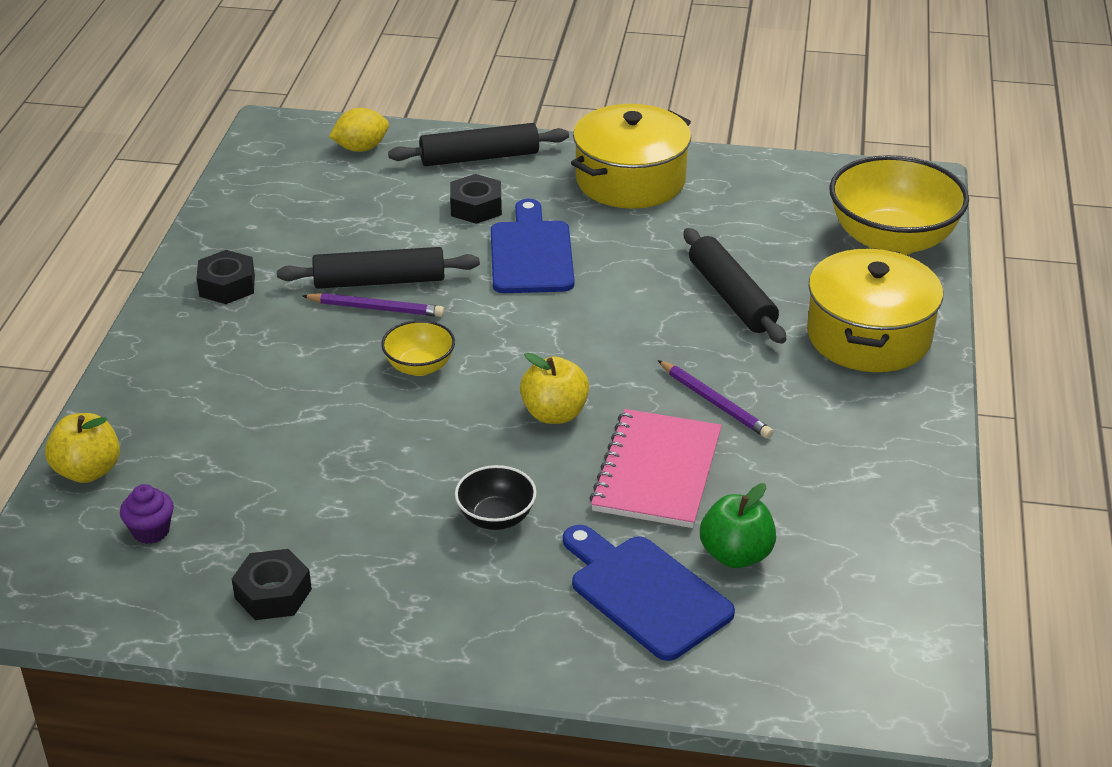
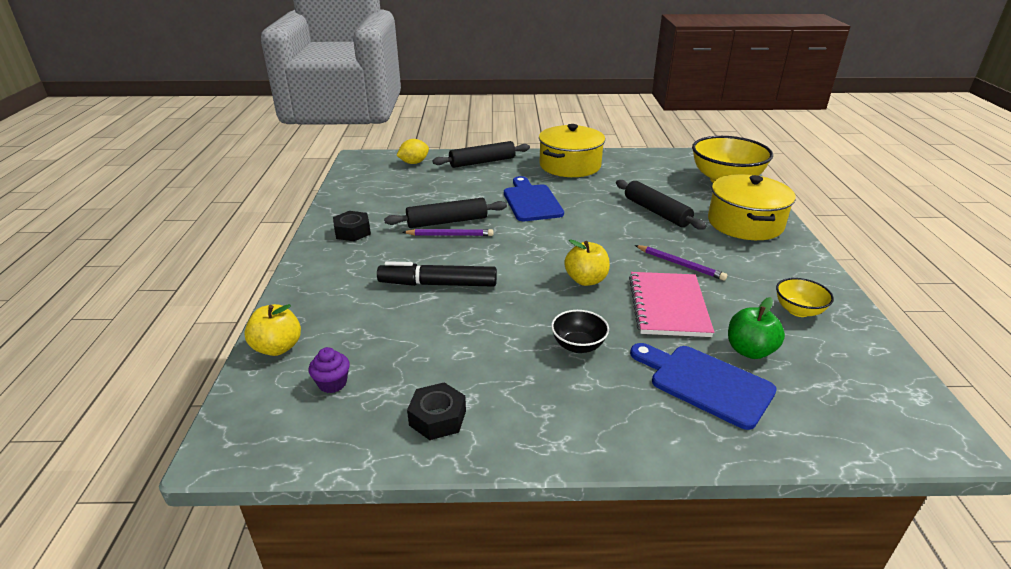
camera: 10 degrees left, 5 degrees down
(331, 396) = (438, 284): none -> black marker
(419, 367) = (489, 263): yellow bowl -> yellow bowl (798, 310)
(476, 207) = (490, 183): black nut -> none

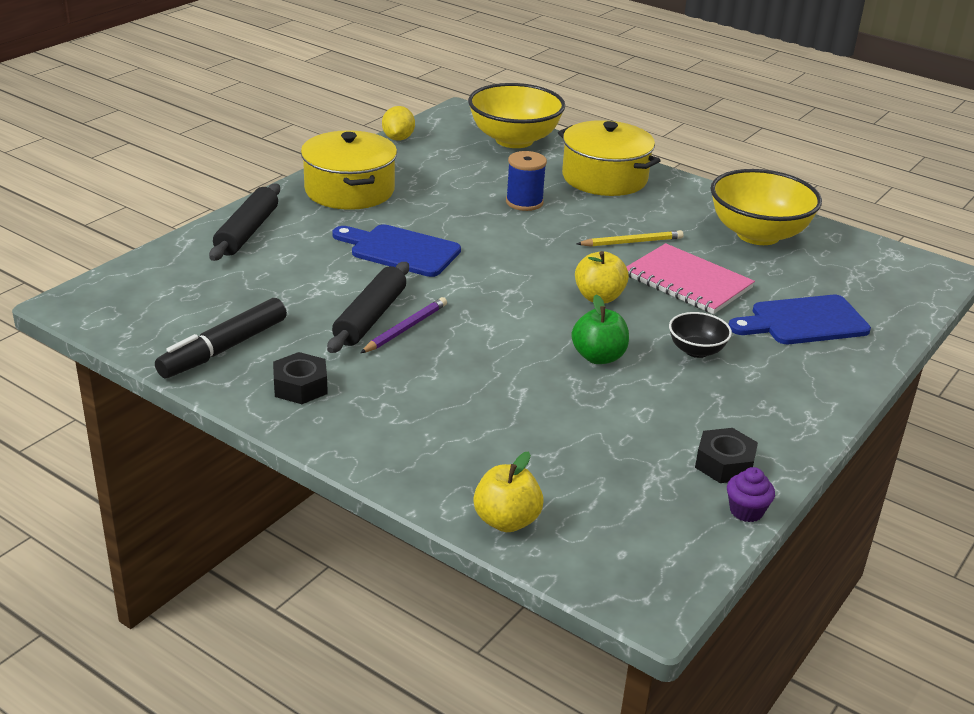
camera: 55 degrees left, 0 degrees up
(332, 383) = (612, 505): purple cupcake -> purple cupcake (746, 511)
(414, 163) = (166, 274): yellow lemon -> yellow lemon (398, 138)
(438, 284) = (502, 377): black marker -> black marker (223, 349)
(656, 212) = (524, 202): black rolling pin -> blue spool
(680, 264) = (632, 242): purple pencil -> yellow pencil
(749, 350) = (784, 282): green apple -> green apple (598, 357)
(798, 310) = (758, 234): yellow bowl -> yellow bowl, size x2.04

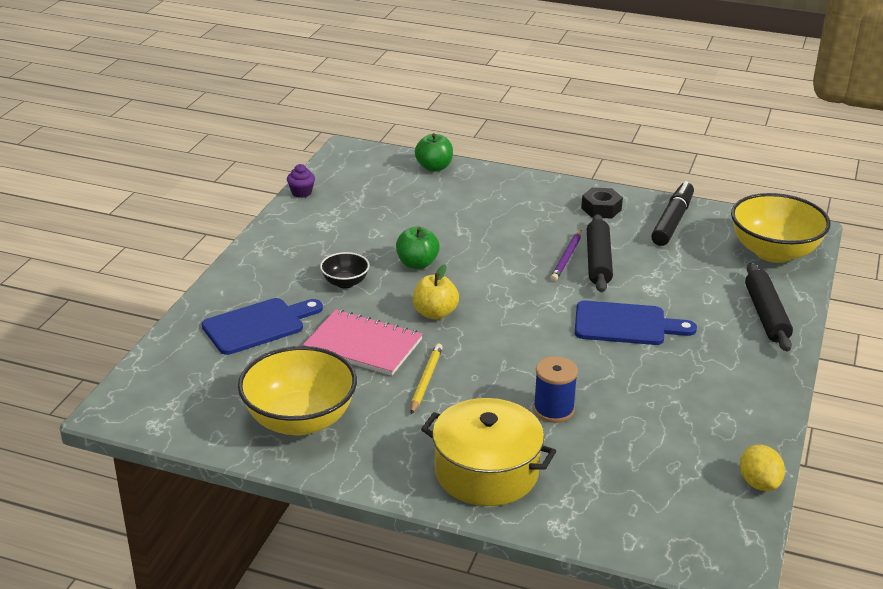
camera: 165 degrees right, 0 degrees up
(349, 190) = (732, 385): yellow pot -> none
(506, 521) = (434, 167): yellow apple -> green apple
(514, 140) = (625, 519): yellow bowl -> yellow bowl (774, 252)
(632, 242) = (426, 380): yellow pencil -> yellow pencil turned 135 degrees clockwise
(724, 464) = (316, 213): black nut -> none

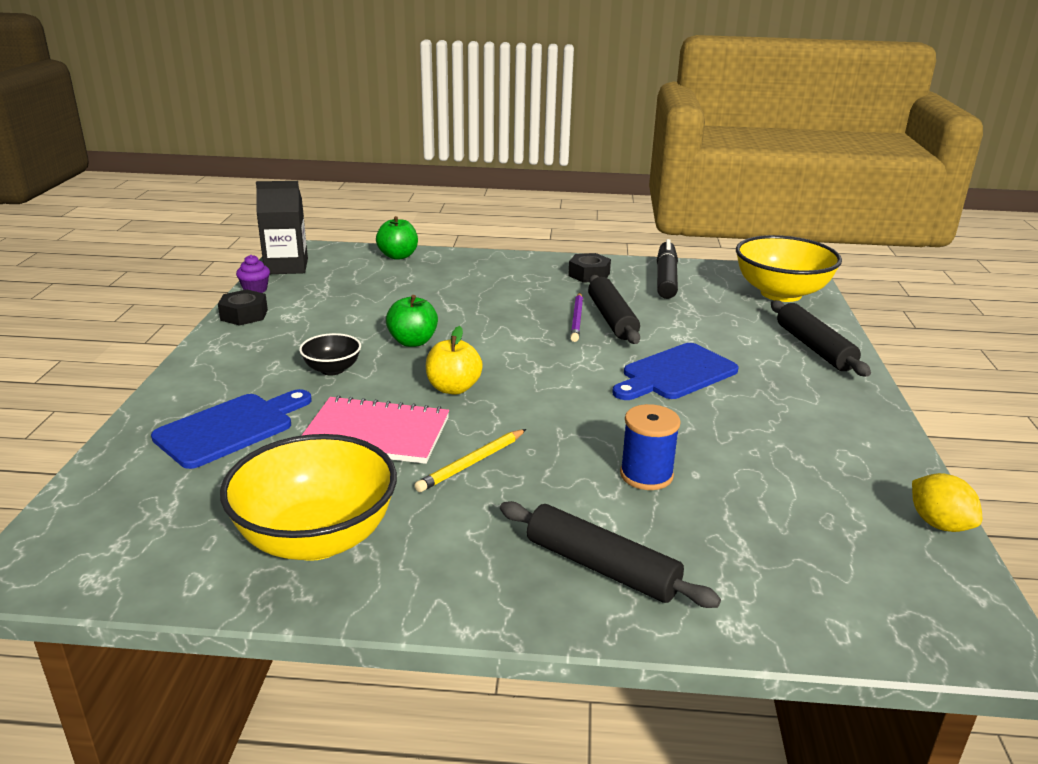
camera: 15 degrees left, 5 degrees down
(287, 219) = (244, 315): none -> black nut
(333, 169) = (286, 266): none -> black carton
(426, 380) = (471, 463): yellow pencil -> yellow pencil turned 135 degrees counterclockwise
(486, 472) = (601, 567): yellow pot -> black rolling pin
(625, 324) = (675, 373): blue cutting board -> blue cutting board turned 150 degrees clockwise

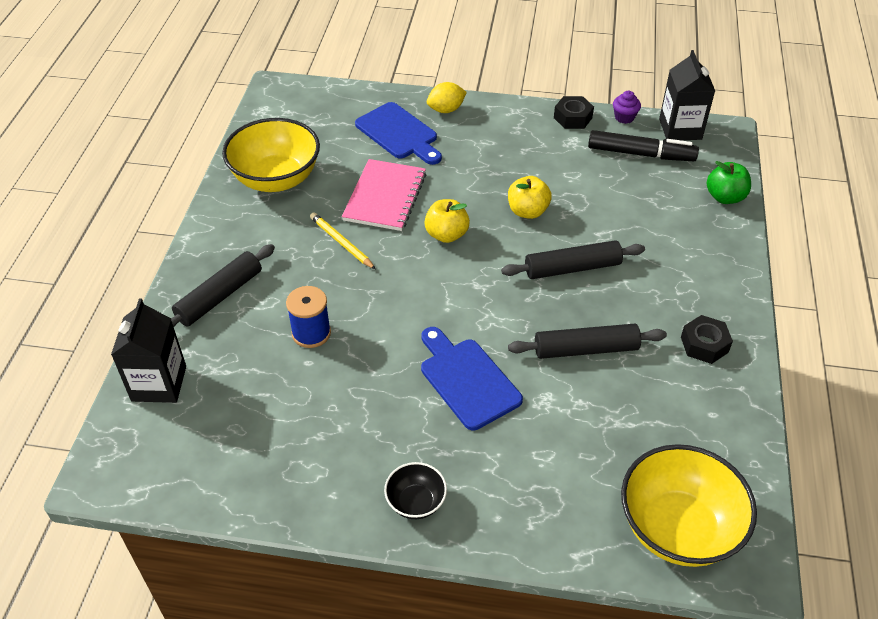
camera: 95 degrees right, 20 degrees up
(332, 369) = (479, 170): black bowl -> black bowl (416, 502)
(412, 342) = (527, 211): green apple -> yellow apple
(577, 319) = (582, 322): purple pencil -> none
(666, 278) = (707, 415): black marker -> black marker (640, 154)
(796, 606) = (159, 383): none -> black carton
(814, 348) = (524, 515): black rolling pin -> black rolling pin (572, 268)
(939, 524) = (214, 501): yellow lemon -> yellow lemon (446, 110)

